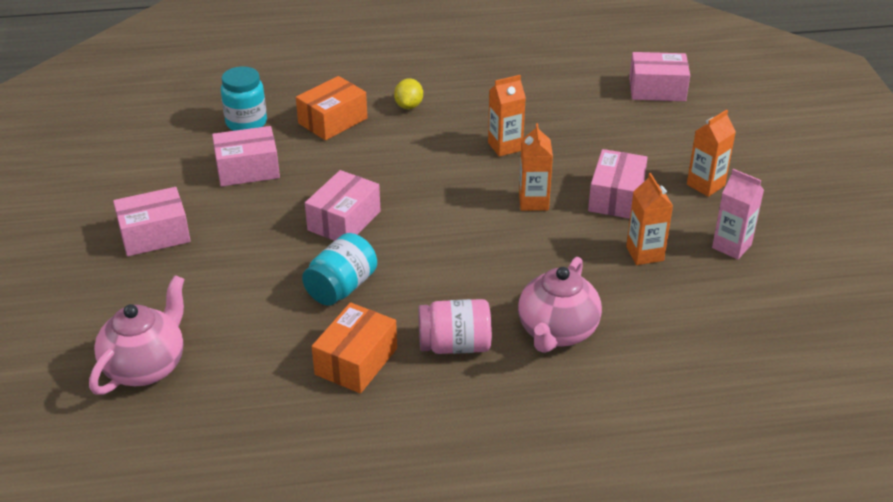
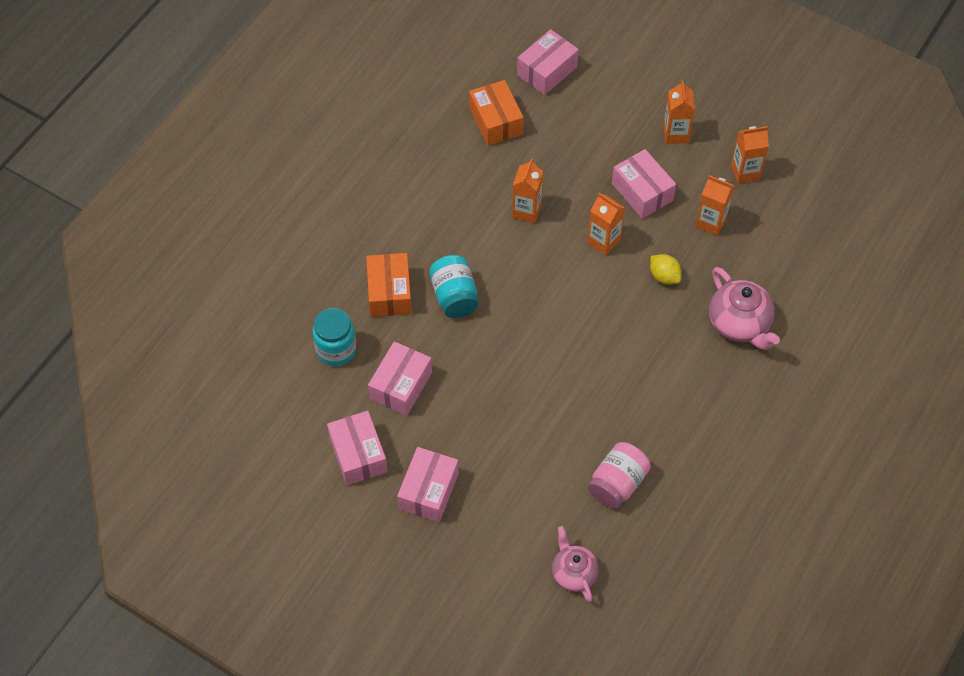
camera: 50 degrees left, 20 degrees up
(146, 367) = (573, 573): pink teapot -> pink teapot, size x0.66
(341, 287) = (592, 412): turquoise jar -> turquoise jar (454, 296)
(344, 221) = (521, 364): pink box -> pink box (358, 455)
(356, 361) = (672, 450): orange box -> orange box (496, 121)
(409, 106) = (417, 232): yellow lemon -> yellow lemon (664, 276)
(455, 345) = (704, 387): pink jar -> pink jar (617, 484)
(731, 246) = (745, 172): pink carton -> orange carton

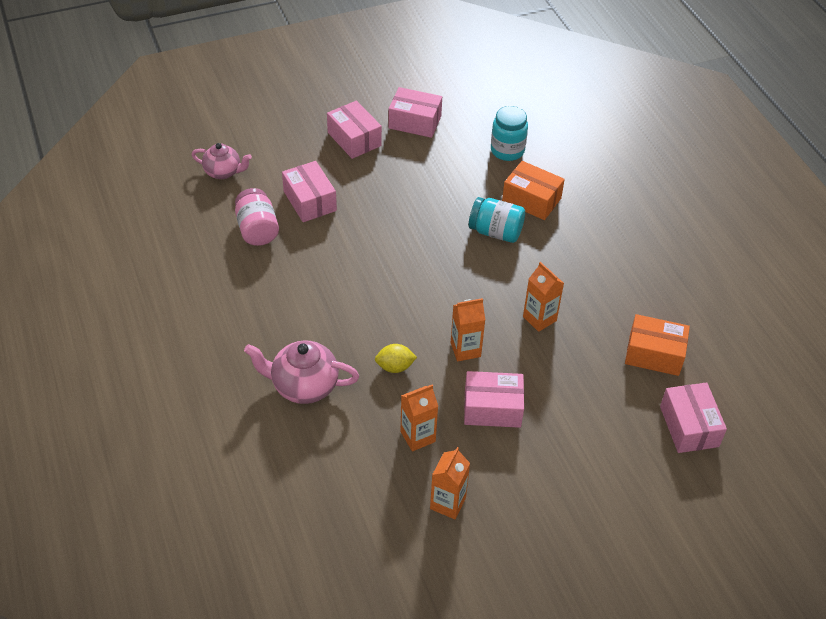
camera: 125 degrees right, 10 degrees down
(401, 386) = (447, 166): pink box -> pink box (310, 201)
(675, 134) = (536, 478): orange carton -> none

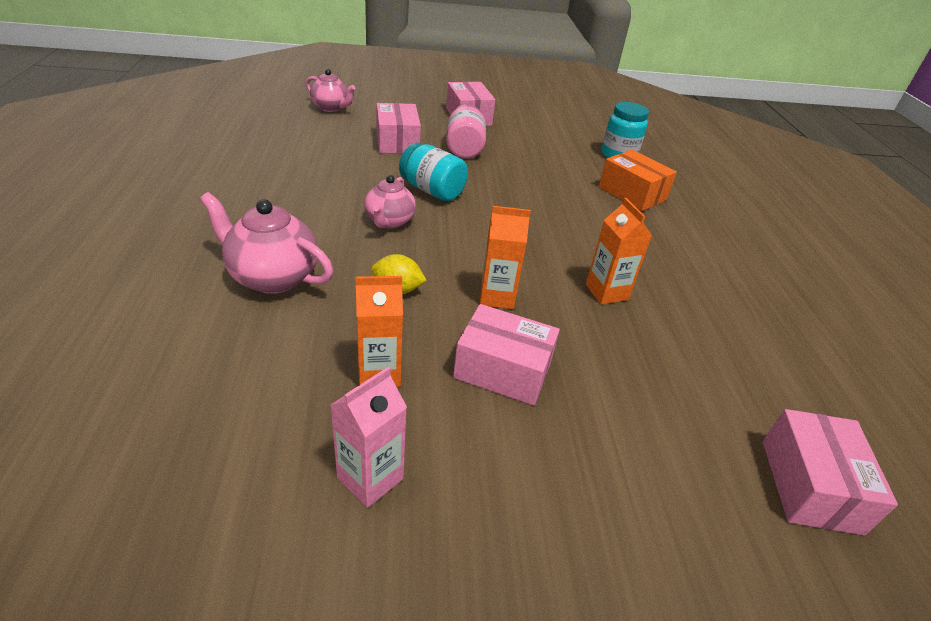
camera: 15 degrees right, 10 degrees down
(257, 230) = (330, 147): pink jar -> pink jar (464, 148)
(355, 302) = (389, 221): none -> pink teapot
(415, 122) = (533, 119): pink box -> none
(448, 503) = (370, 478): orange carton -> pink carton
(495, 232) = (582, 207): turquoise jar -> turquoise jar (432, 190)
(654, 354) = (760, 372): orange box -> none

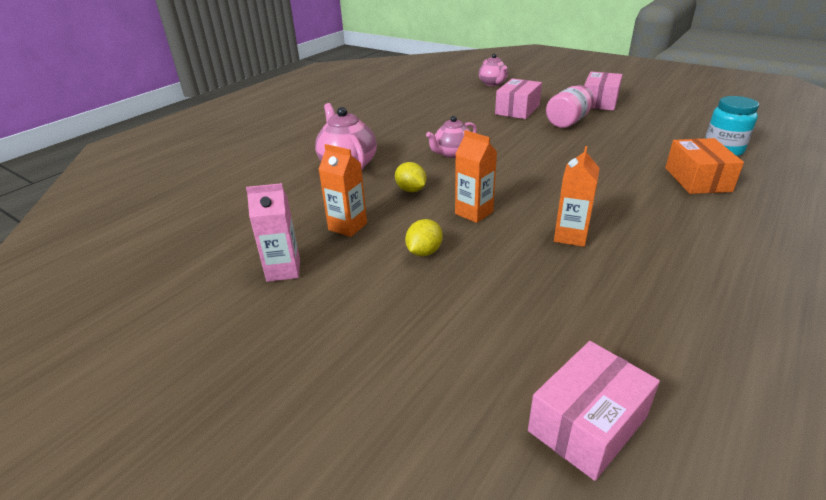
camera: 45 degrees right, 5 degrees down
(432, 190) = (506, 142): turquoise jar -> none
(503, 370) = (424, 252): pink box -> yellow lemon

